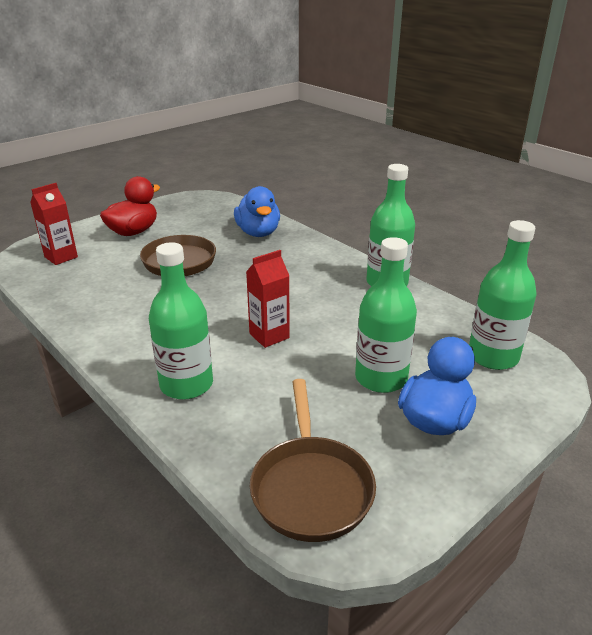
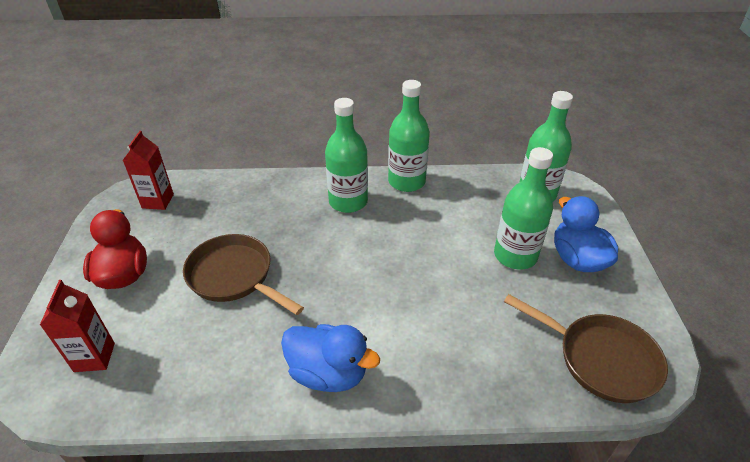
camera: 50 degrees left, 10 degrees up
(186, 384) = (428, 367): green bottle -> green bottle (348, 202)
(258, 233) = (246, 199): blue duck -> blue duck (328, 373)
(269, 336) = (409, 281): red carton -> red carton (158, 201)

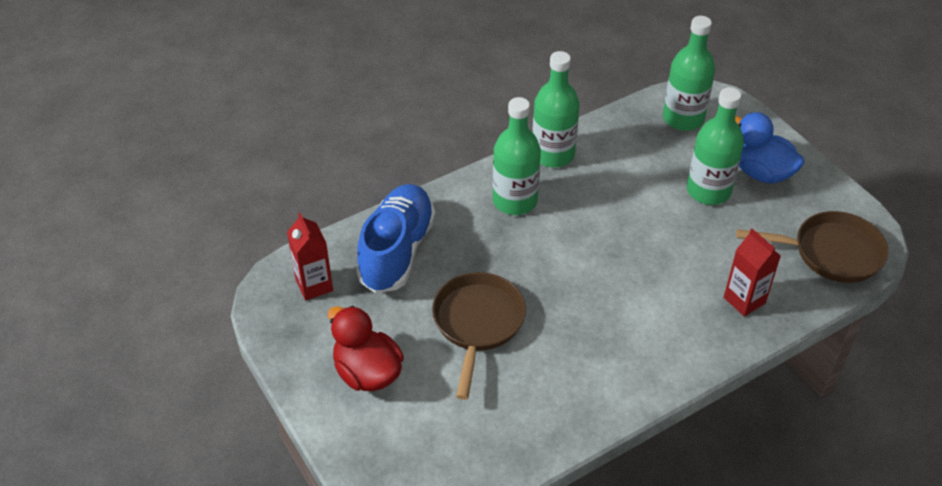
camera: 30 degrees left, 5 degrees up
(94, 357) = (426, 452): red carton -> red carton (744, 300)
(233, 202) = (397, 251): none -> blue shoe
(234, 276) = (477, 324): brown pan -> brown pan turned 90 degrees clockwise
(328, 373) = (638, 364): blue duck -> none

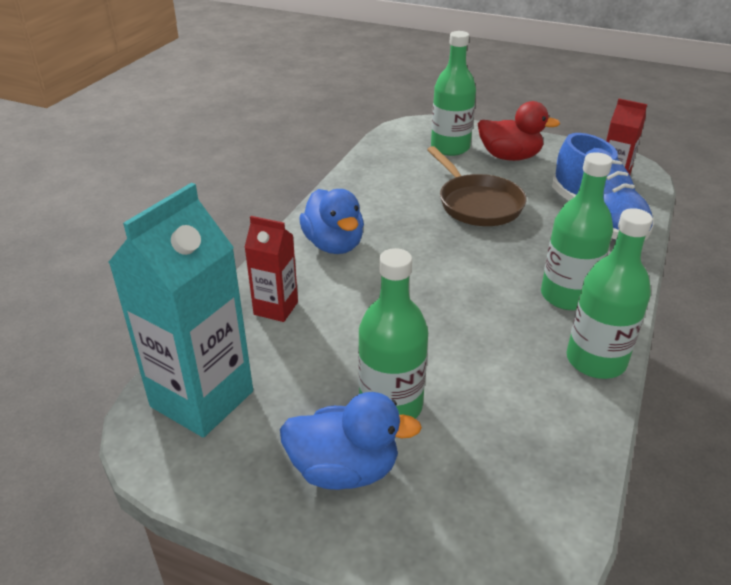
camera: 145 degrees right, 10 degrees down
(653, 343) = (334, 245): none -> blue duck
(683, 118) = (510, 505): green bottle -> green bottle (450, 148)
(831, 253) = (202, 399): brown pan -> turquoise carton

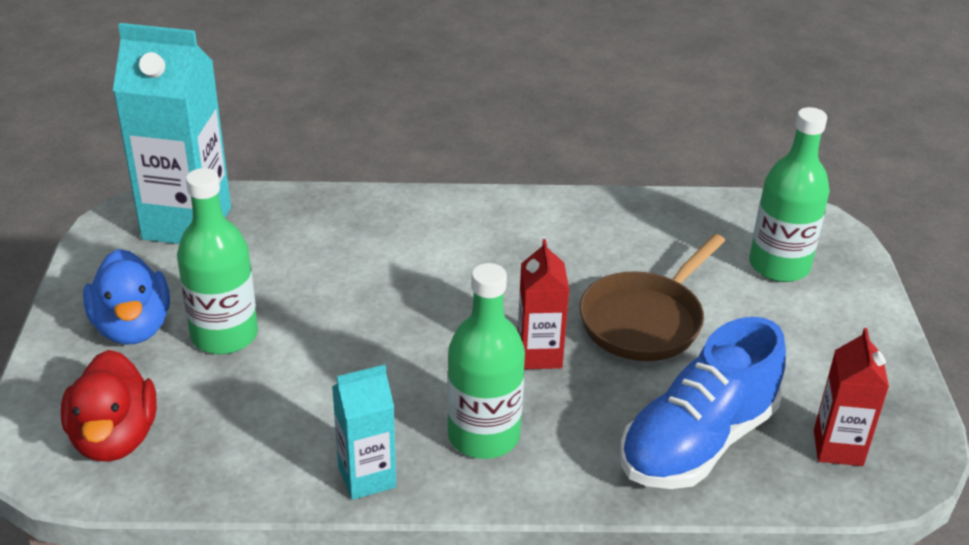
camera: 65 degrees right, 0 degrees up
(276, 308) = (333, 224): red carton -> red carton (539, 355)
(334, 245) = (468, 230): blue duck -> none
(509, 157) = (806, 327): red duck -> red duck (115, 438)
(595, 360) = (367, 477): green bottle -> turquoise carton

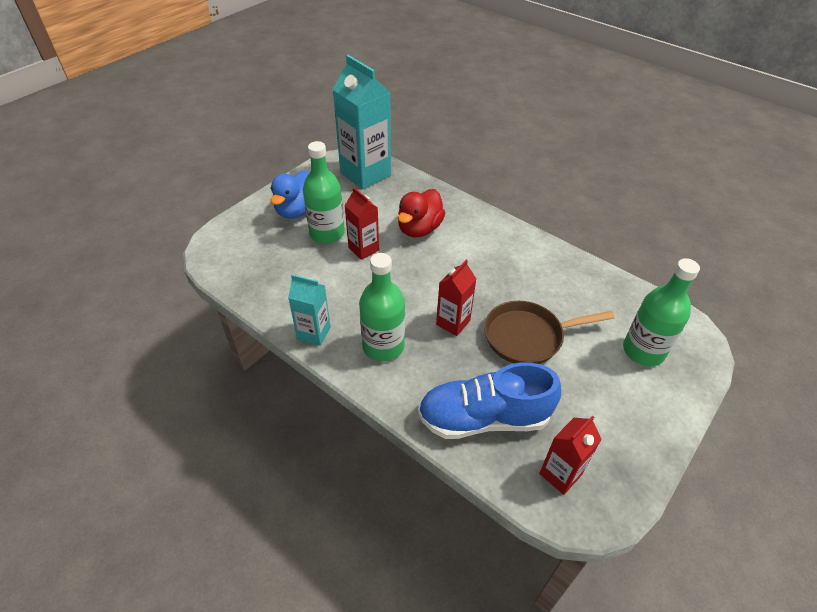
camera: 40 degrees right, 10 degrees up
(115, 438) = (242, 255): red duck -> red duck (419, 229)
(308, 328) = (363, 249): none -> red carton

